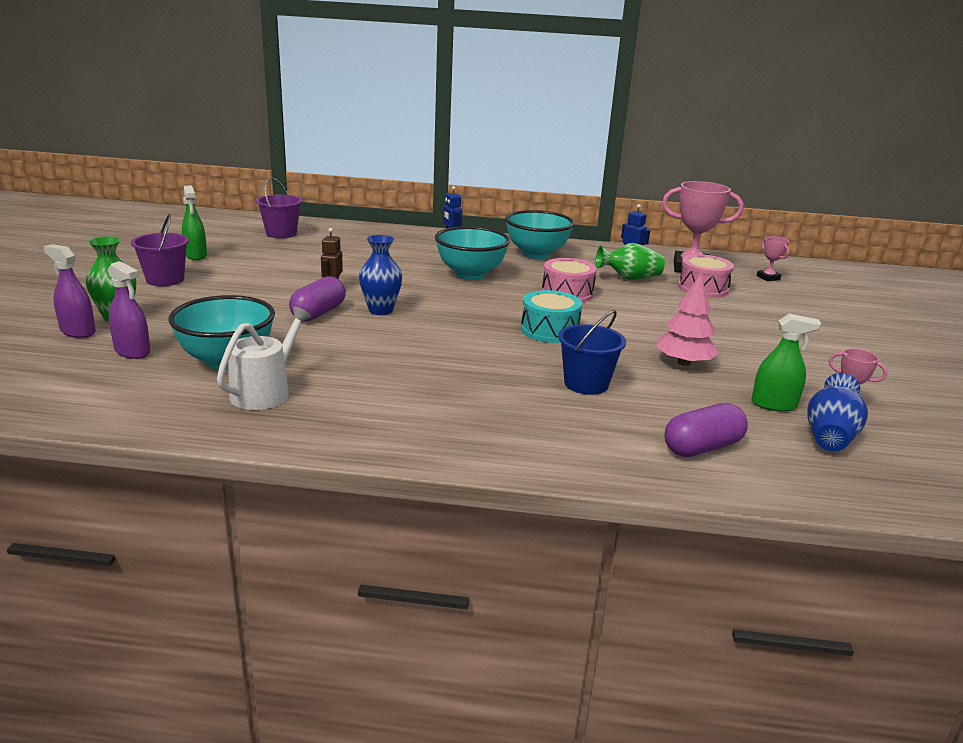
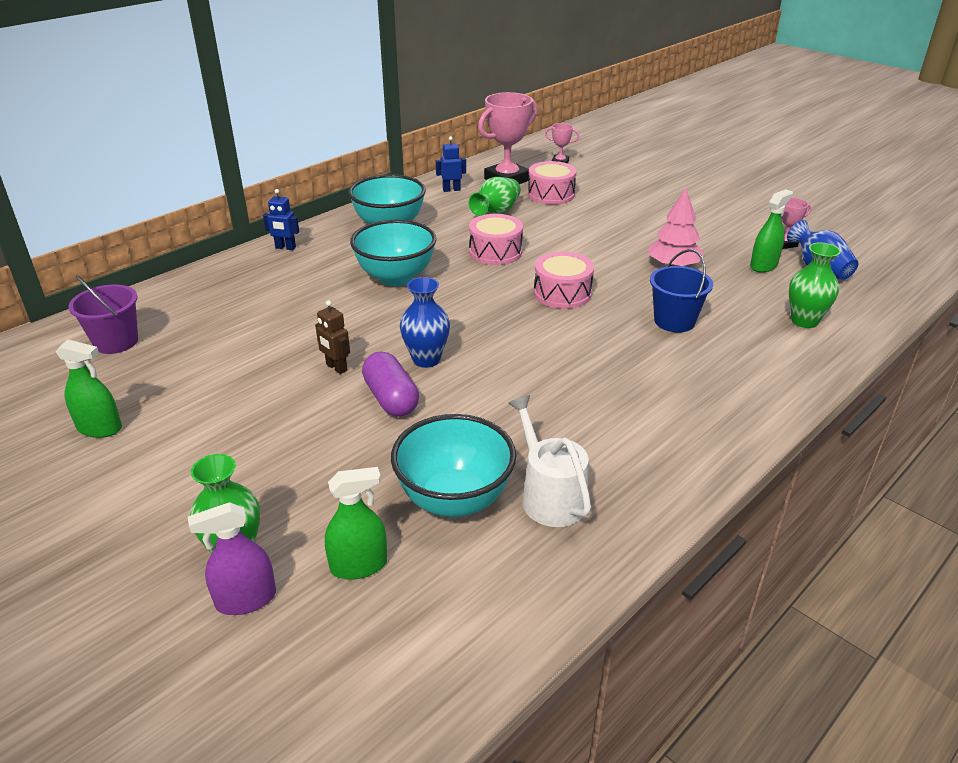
camera: 50 degrees left, 10 degrees up
(132, 351) = (359, 565): purple spray bottle -> green spray bottle
(165, 280) = (155, 478): purple bucket -> none
(549, 330) = (562, 293): turquoise drum -> pink drum
(702, 447) = (804, 321): purple capsule -> green vase

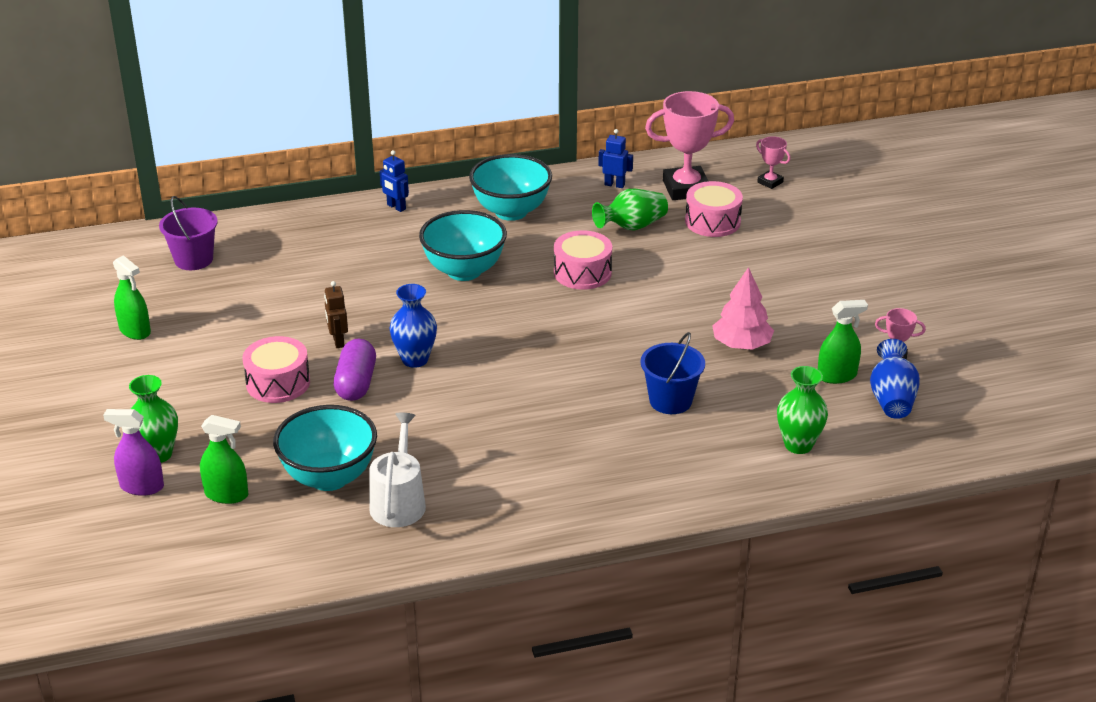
camera: 30 degrees right, 0 degrees up
(562, 293) = (598, 337): pink drum -> pink drum (278, 383)

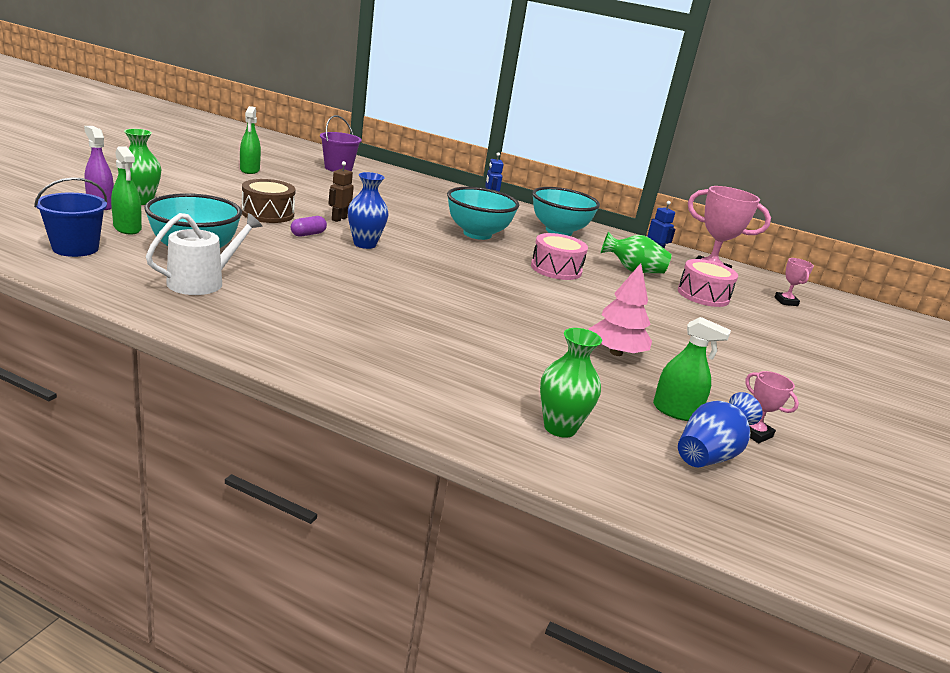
camera: 35 degrees right, 10 degrees down
(278, 383) = (268, 214): pink drum -> brown drum
(356, 383) = (308, 234): purple capsule -> purple capsule, size x0.60
(670, 401) = (497, 346): blue bucket -> blue bucket (75, 248)

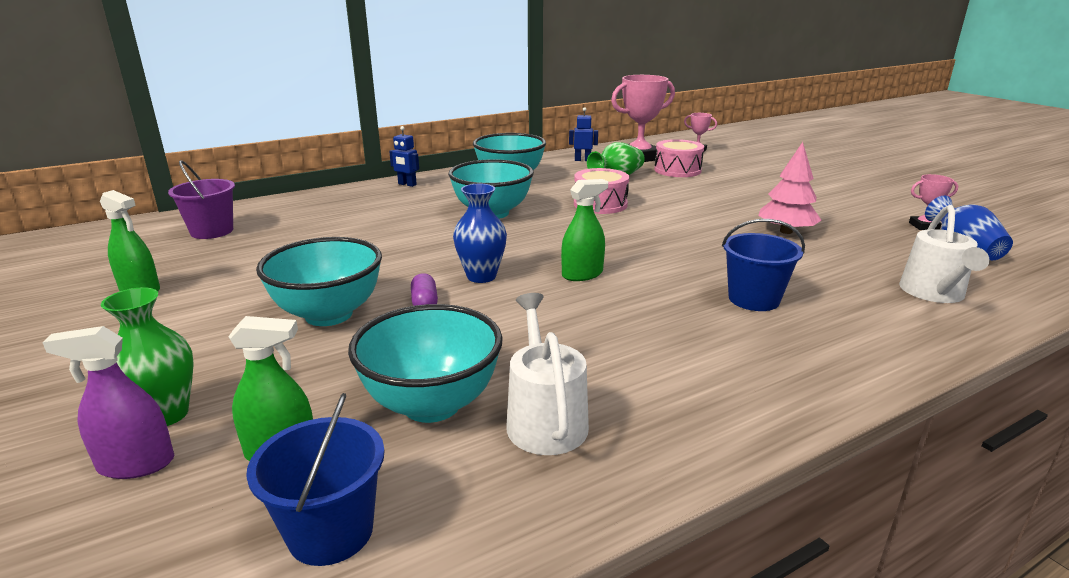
camera: 50 degrees left, 0 degrees up
(268, 214) = (329, 314): brown drum -> turquoise bowl
(339, 219) = (388, 272): brown robot -> none
(440, 340) = (753, 299): none -> blue bucket
(560, 428) = (934, 293): green vase -> white watering can
(675, 411) = (893, 241): green spray bottle -> green spray bottle (582, 274)

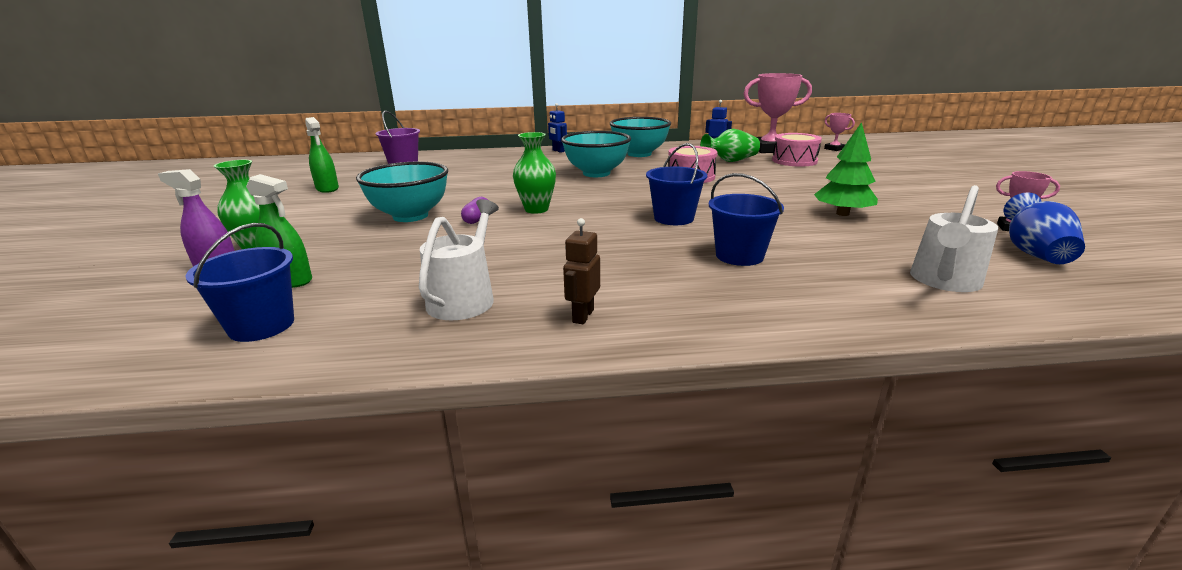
camera: 25 degrees right, 0 degrees up
(431, 404) = (405, 274): turquoise bowl -> none
(481, 276) = (536, 209): blue vase -> green vase
(582, 274) = (613, 218): green spray bottle -> none
(643, 263) = (673, 218): none -> blue bucket
(694, 408) = (582, 316): none -> brown robot
(786, 231) = (842, 214): pink tree -> green tree

